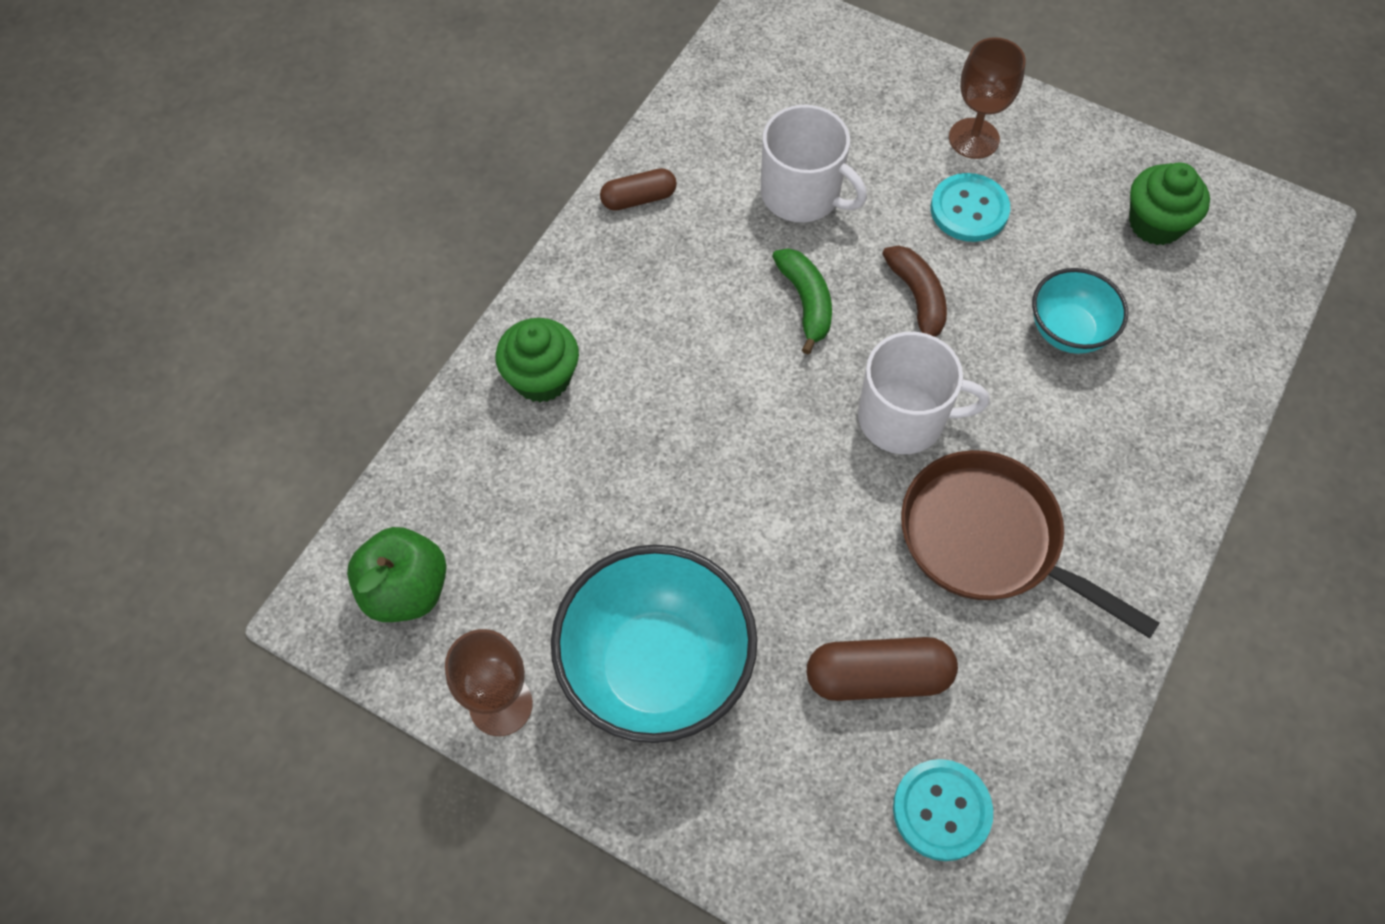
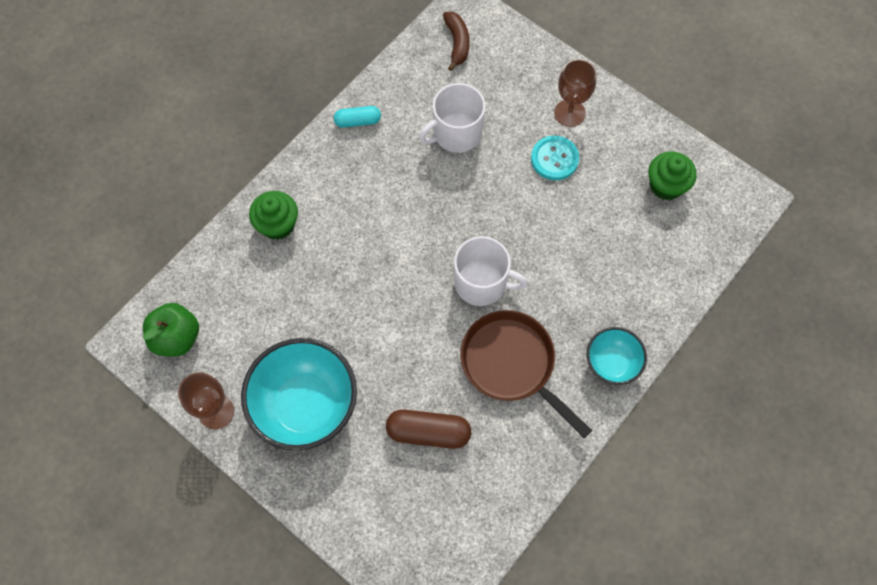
camera: 10 degrees right, 5 degrees up
(638, 198) = (358, 121): brown capsule -> turquoise capsule
(802, 194) = (456, 133): white mug -> white mug turned 105 degrees clockwise
(806, 302) = (441, 203): green banana -> none
(917, 299) = (508, 211): brown banana -> brown banana (457, 43)
(941, 810) = (445, 513): turquoise button -> none
(1068, 331) = (593, 245): turquoise bowl -> turquoise bowl (611, 363)

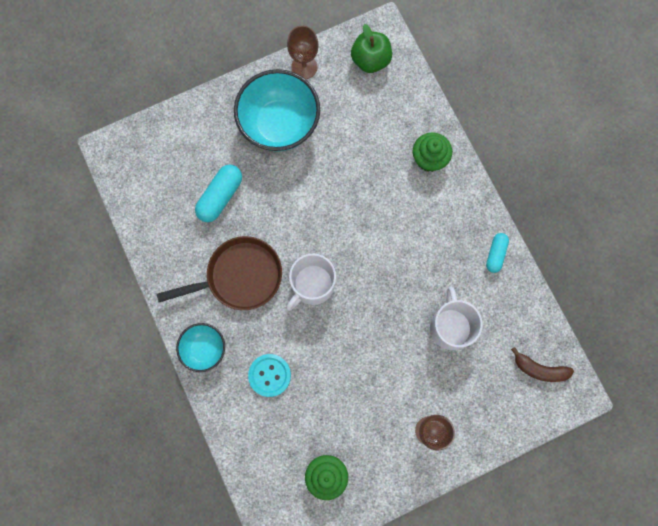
camera: 115 degrees right, 10 degrees up
(428, 432) = (220, 197): brown capsule -> turquoise capsule
(554, 159) = (392, 395): turquoise button -> turquoise button (269, 375)

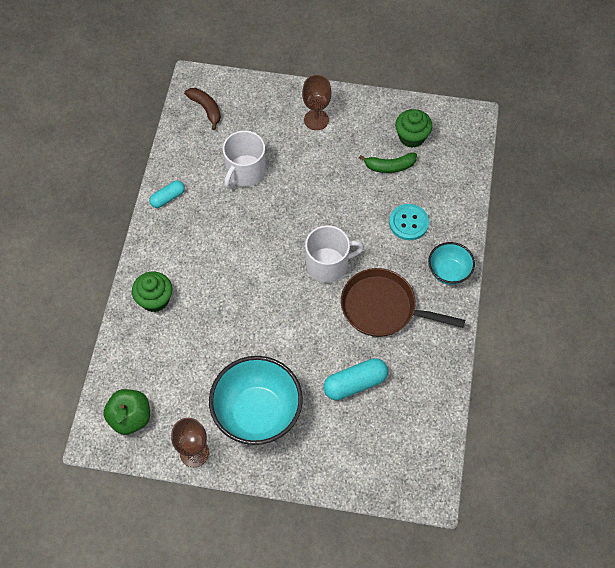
camera: 145 degrees left, 15 degrees down
(325, 425) = (389, 166): none -> green banana

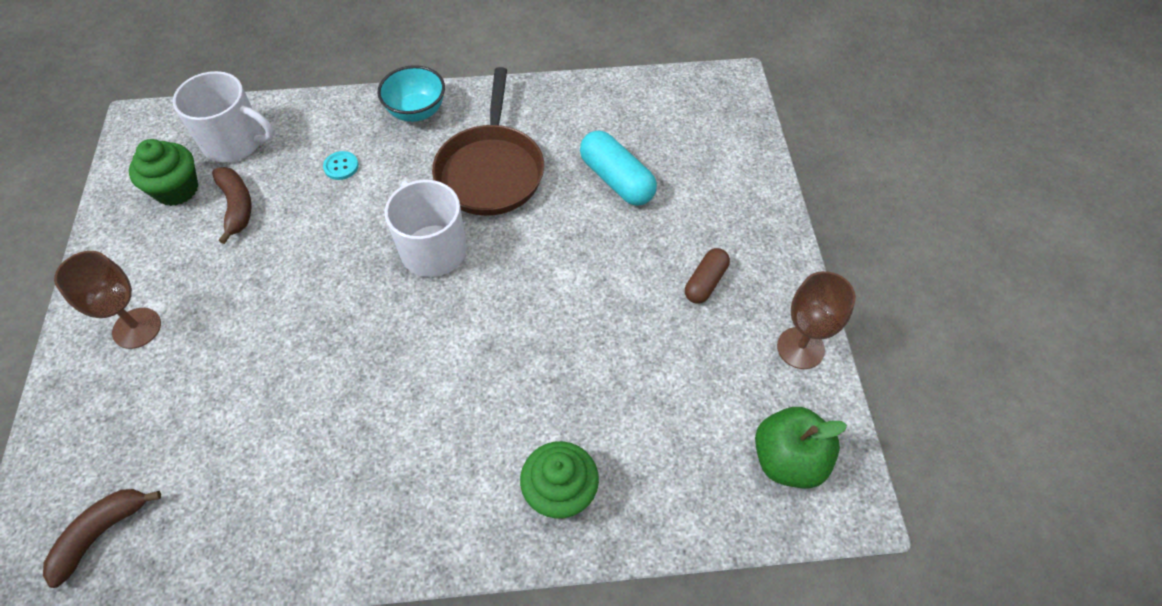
camera: 105 degrees left, 5 degrees down
(168, 198) = (333, 541): turquoise capsule -> none
(245, 172) = (260, 415): white mug -> white mug (235, 142)
(257, 413) = (705, 282): turquoise bowl -> brown capsule
(389, 166) = (237, 206): green banana -> brown banana
(408, 223) = (341, 166): turquoise button -> turquoise button, size x0.57

